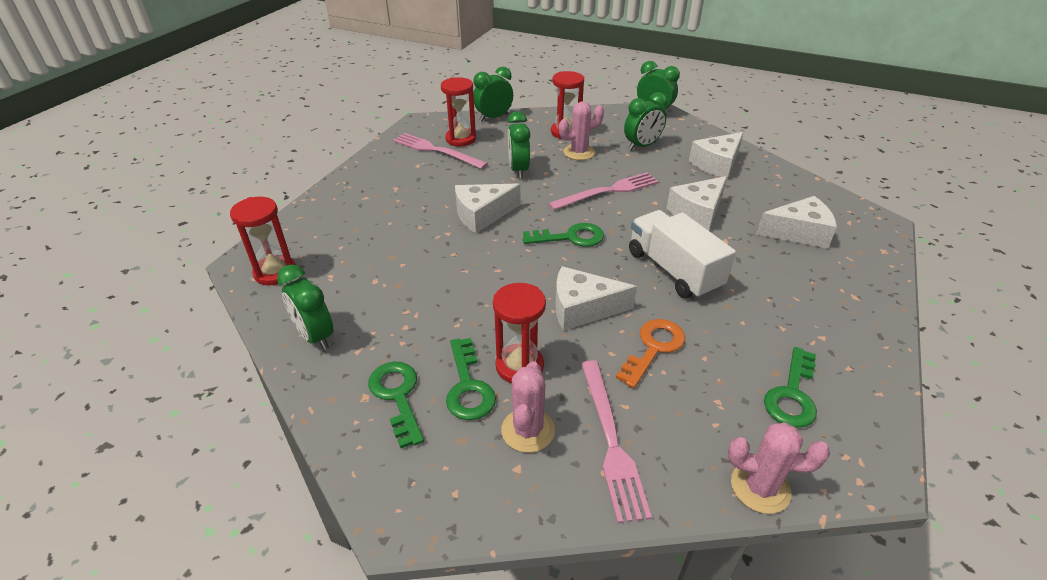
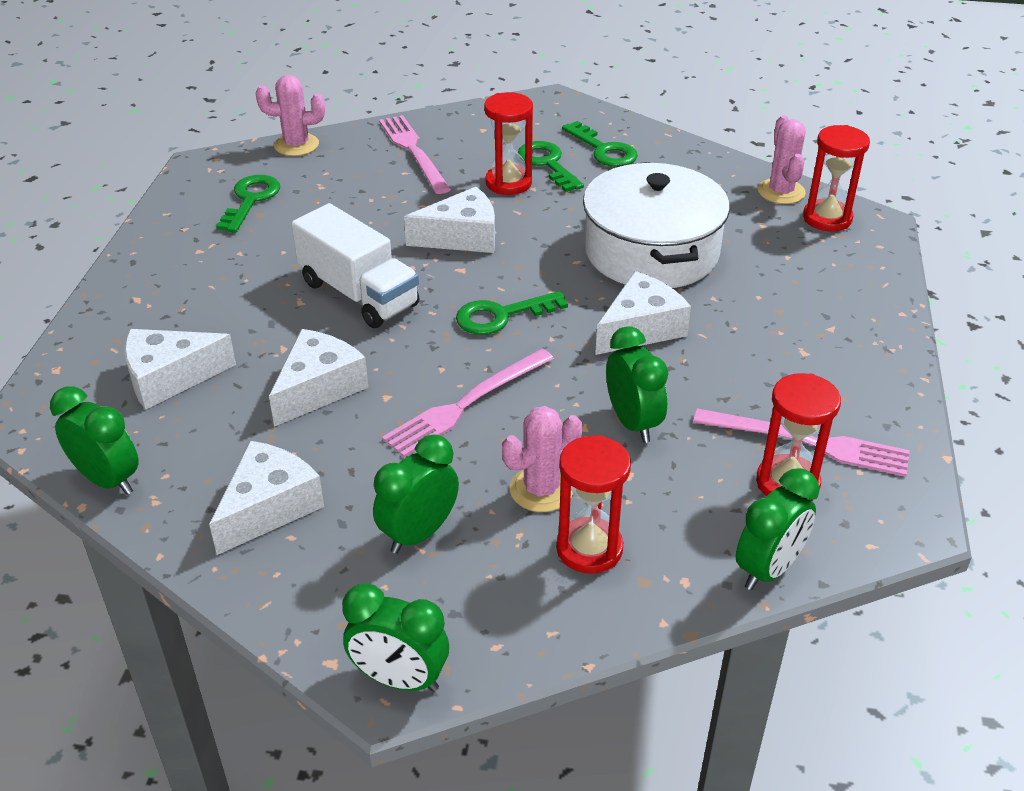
camera: 165 degrees right, 0 degrees up
(315, 336) = (717, 175): green clock -> green clock (108, 480)
(436, 267) = (651, 251): none -> white pot
(528, 430) = (483, 147): pink cactus -> pink cactus (781, 192)
(653, 348) = (381, 214): orange key -> none

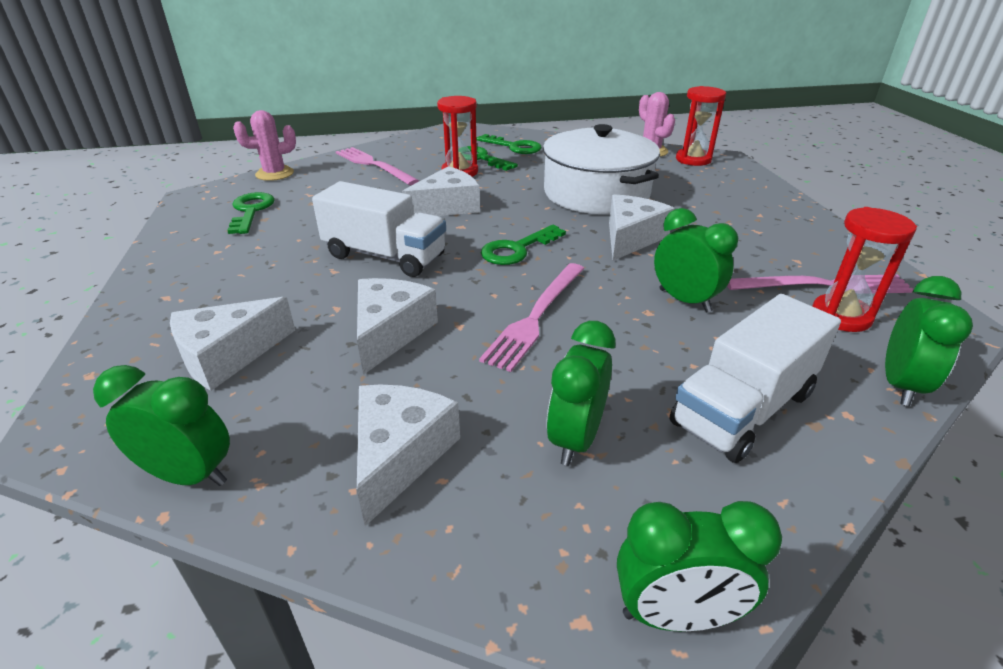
camera: 20 degrees left, 5 degrees down
(541, 489) = (657, 369): pink cactus -> none
(589, 548) = (743, 408): red hourglass -> white truck

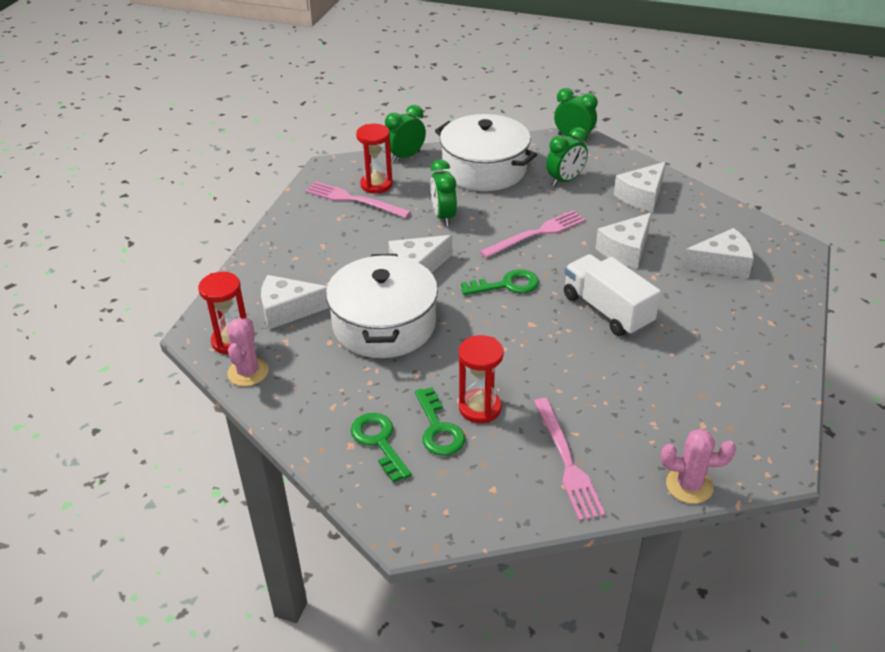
camera: 150 degrees left, 5 degrees up
(189, 475) = (732, 214): green clock -> none
(251, 211) = (715, 412): green key -> none
(447, 207) = (528, 353): white cheese -> white cheese (288, 310)
(743, 408) = (484, 169): white truck -> white pot

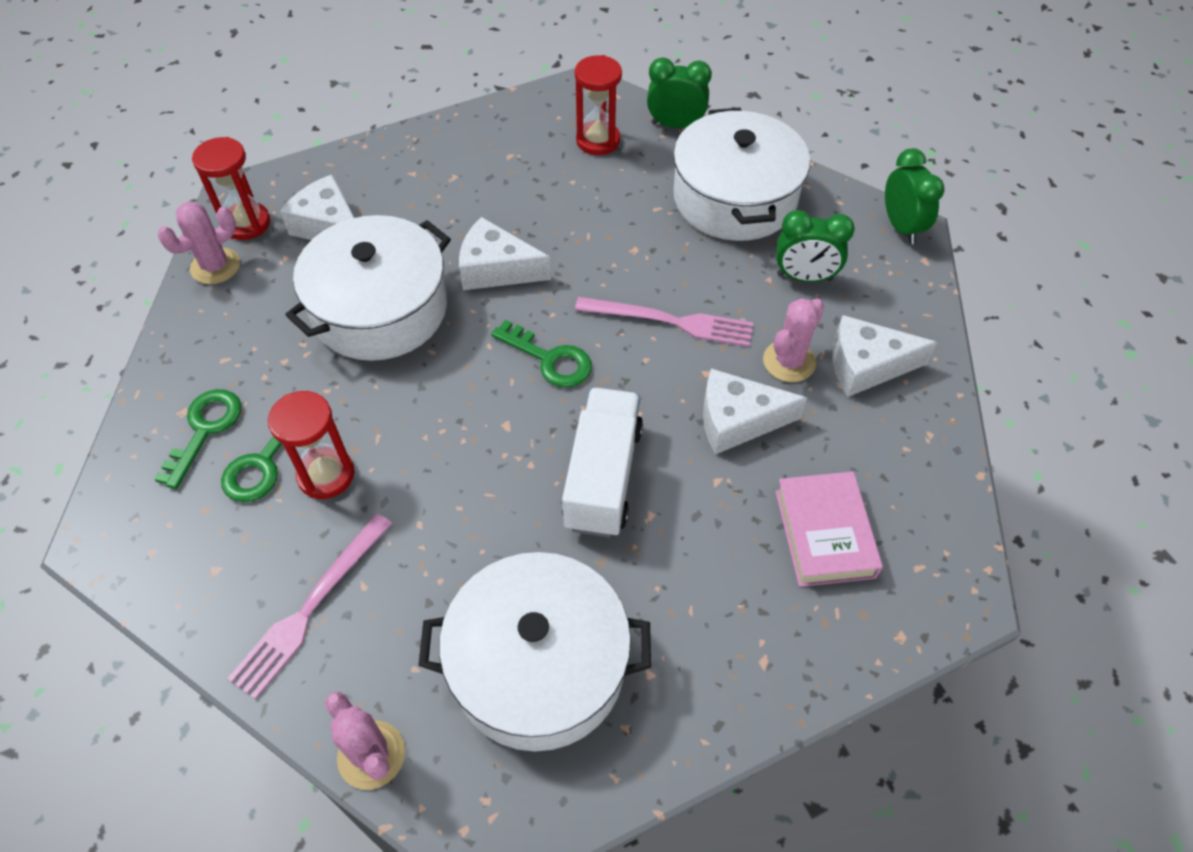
camera: 45 degrees right, 15 degrees up
(354, 200) = (552, 144): pink fork -> none
(443, 217) = (607, 227): green clock -> none
(610, 215) = (789, 361): none -> pink cactus
(698, 395) = (539, 666): none -> white pot
(721, 264) = (824, 533): white cheese -> pink book

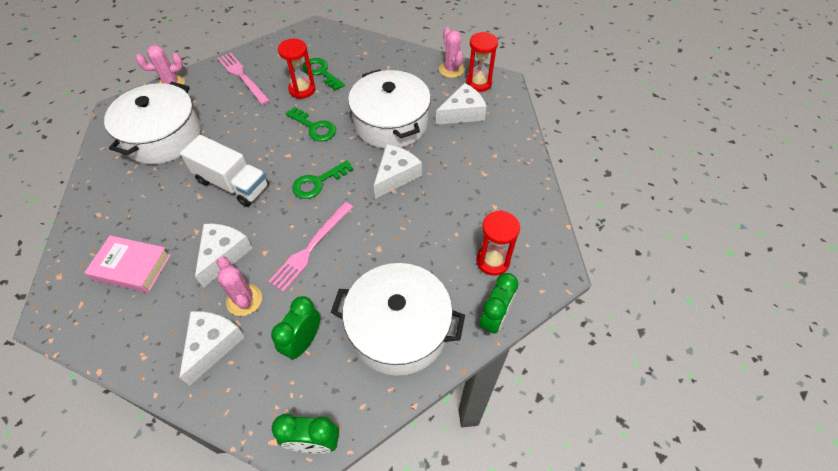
camera: 110 degrees right, 0 degrees up
(204, 430) = (350, 57): green key -> green key (314, 127)

